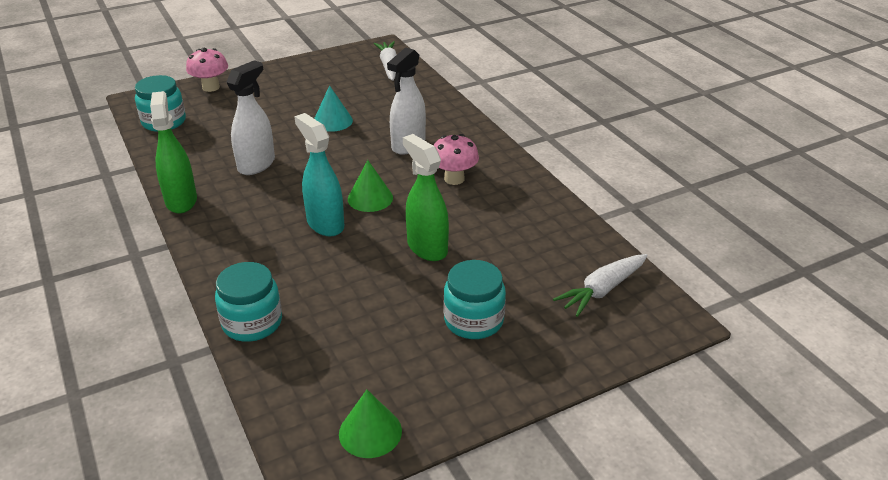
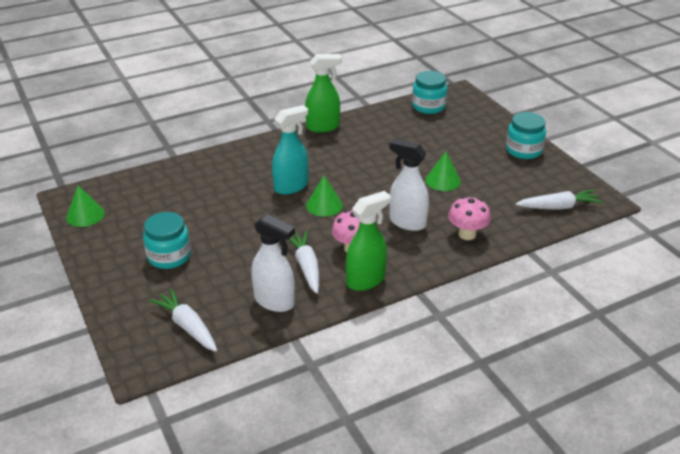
camera: 90 degrees right, 0 degrees up
(211, 87) = (488, 118): pink mushroom -> pink mushroom (467, 234)
(252, 323) = (190, 167): turquoise jar -> turquoise jar (523, 150)
(256, 164) = (370, 151): white spray bottle -> white spray bottle (274, 301)
(332, 121) = (443, 180): turquoise cone -> green cone
(427, 248) = (256, 234): green spray bottle -> green spray bottle (366, 280)
(487, 209) = (306, 266): none -> white carrot

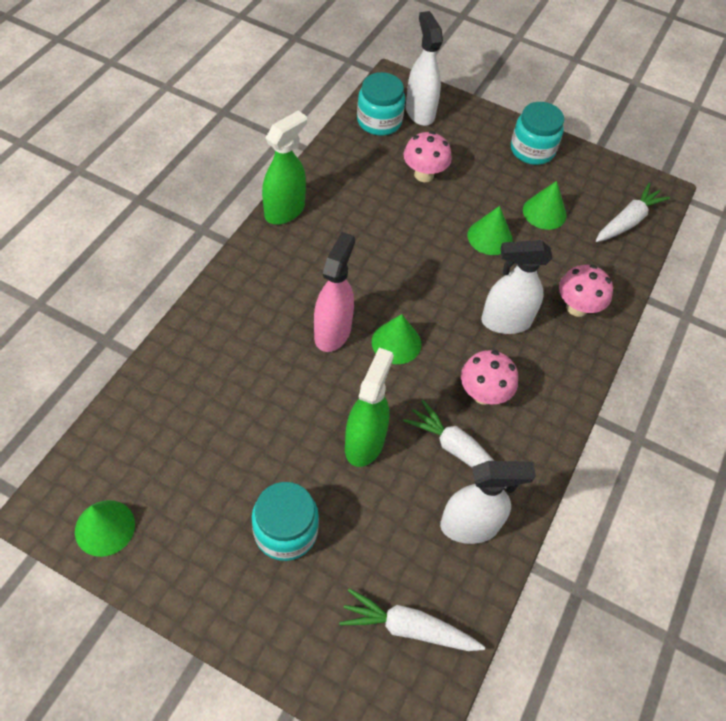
camera: 40 degrees left, 20 degrees up
(291, 186) = (333, 332): turquoise spray bottle -> pink spray bottle
(366, 280) = (535, 434): green spray bottle -> green spray bottle (364, 442)
(430, 138) = (424, 174): none -> pink mushroom
(461, 110) = (419, 112): none -> white spray bottle
(497, 182) = (544, 212): none -> green cone

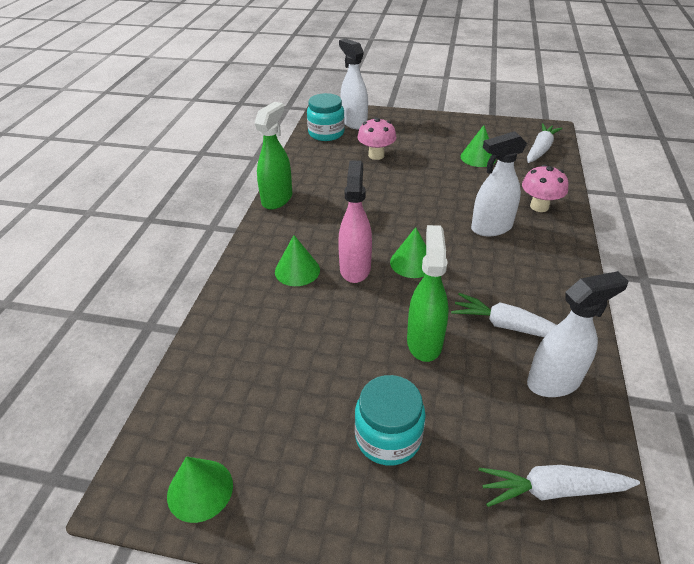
camera: 10 degrees left, 15 degrees down
(483, 394) = (504, 280): pink mushroom -> none
(490, 237) = (447, 180): green cone -> green cone (297, 270)
(532, 150) = (447, 126): turquoise jar -> none

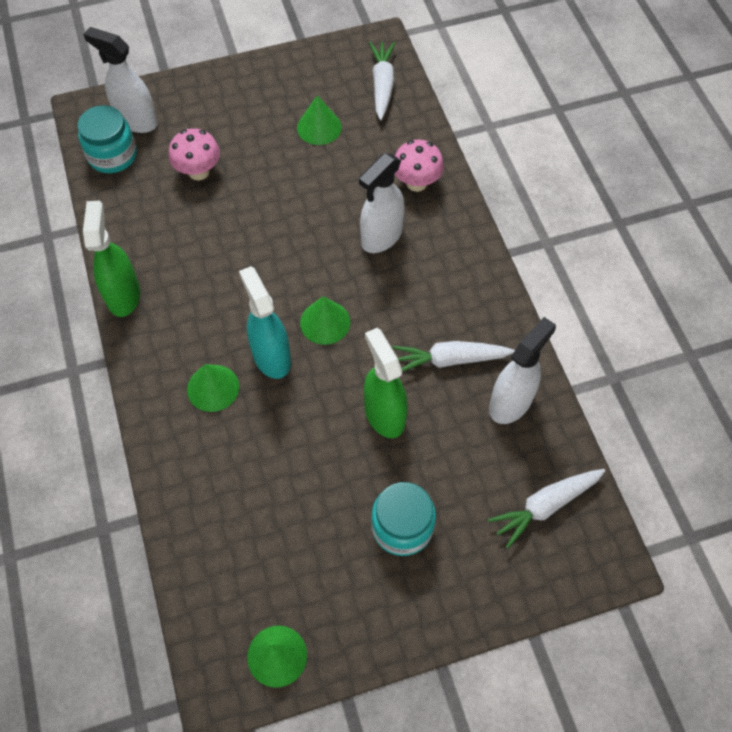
camera: 30 degrees left, 20 degrees up
(355, 268) = (271, 357): pink spray bottle -> turquoise spray bottle

